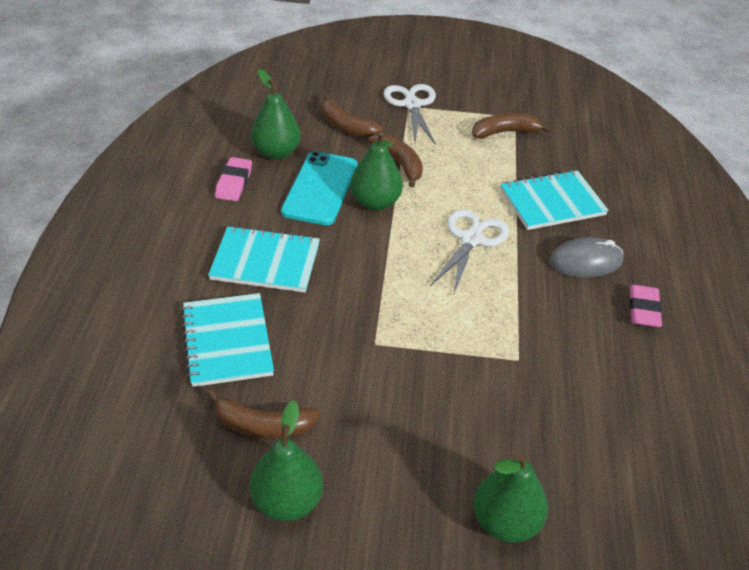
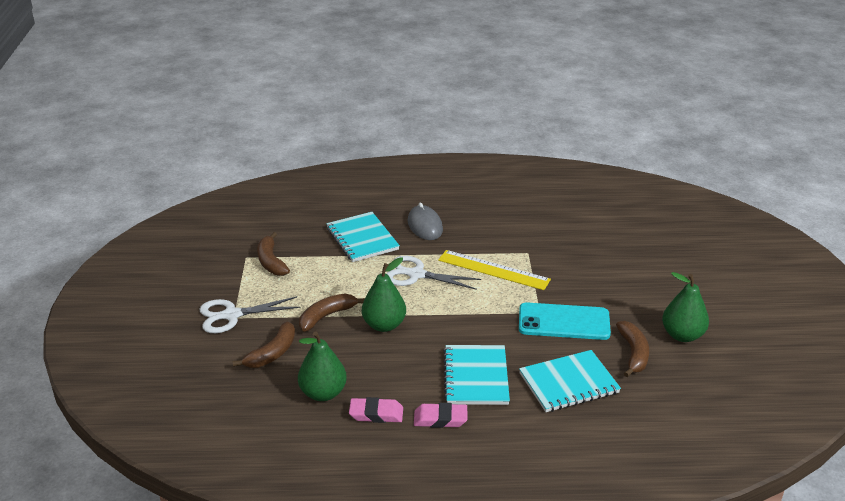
camera: 95 degrees left, 10 degrees down
(320, 188) = (372, 358): turquoise phone -> turquoise phone (564, 322)
(476, 313) = (493, 270): none -> yellow ruler
(505, 521) = (649, 255): green pear -> none
(643, 310) = (464, 205): pink eraser -> pink eraser (440, 419)

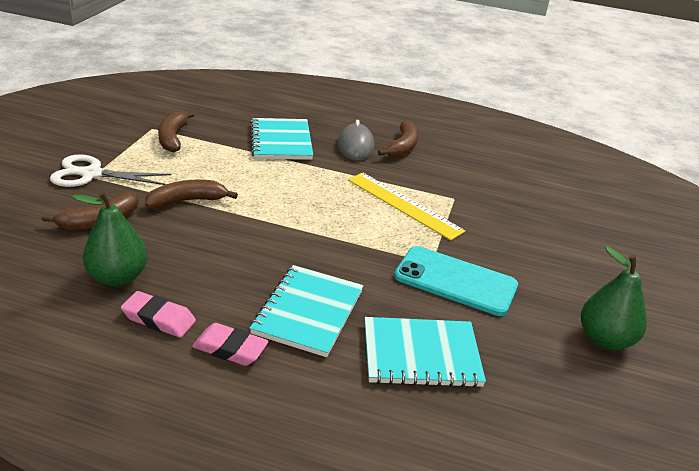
camera: 15 degrees right, 0 degrees up
(384, 325) = (242, 226): green pear -> none
(416, 274) = (314, 187): white scissors -> none
(633, 353) = (527, 343): brown banana -> brown banana (402, 147)

